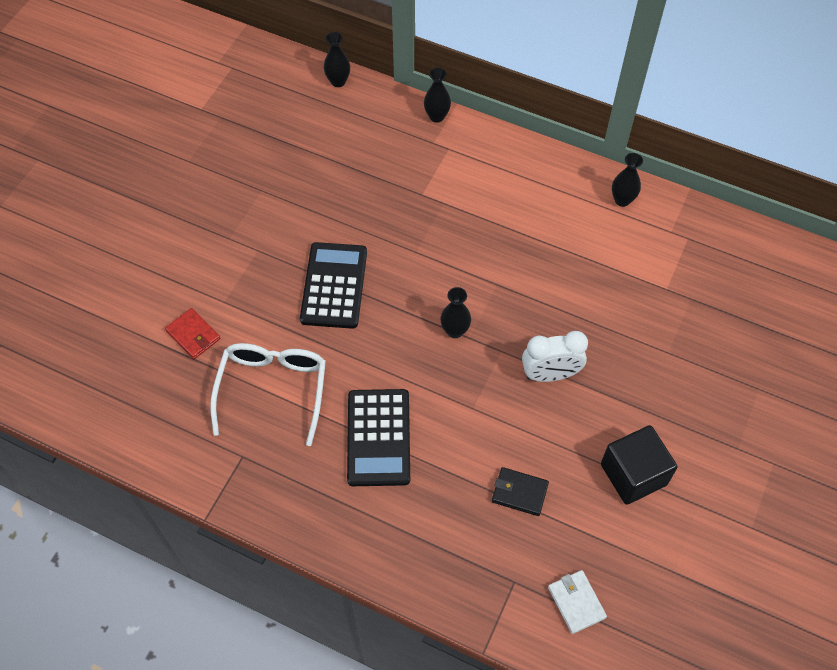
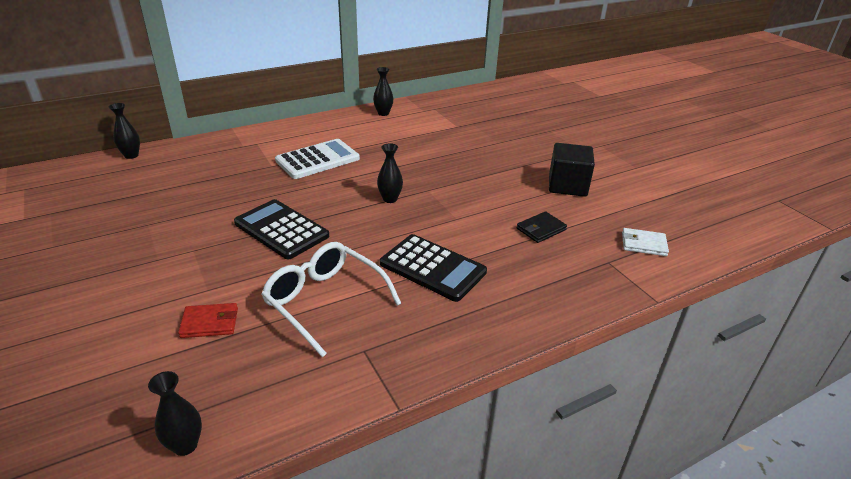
camera: 55 degrees left, 25 degrees down
(437, 116) = (228, 137): black vase -> black vase (185, 445)
(467, 220) = (317, 160): none -> white calculator
(550, 374) = (467, 181): white clock -> none

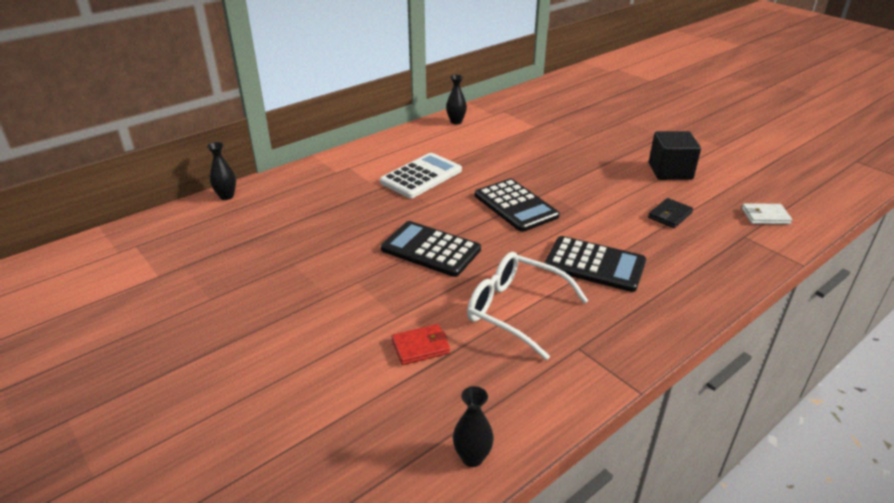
camera: 10 degrees left, 0 degrees up
(390, 199) = (515, 206): black vase -> black calculator

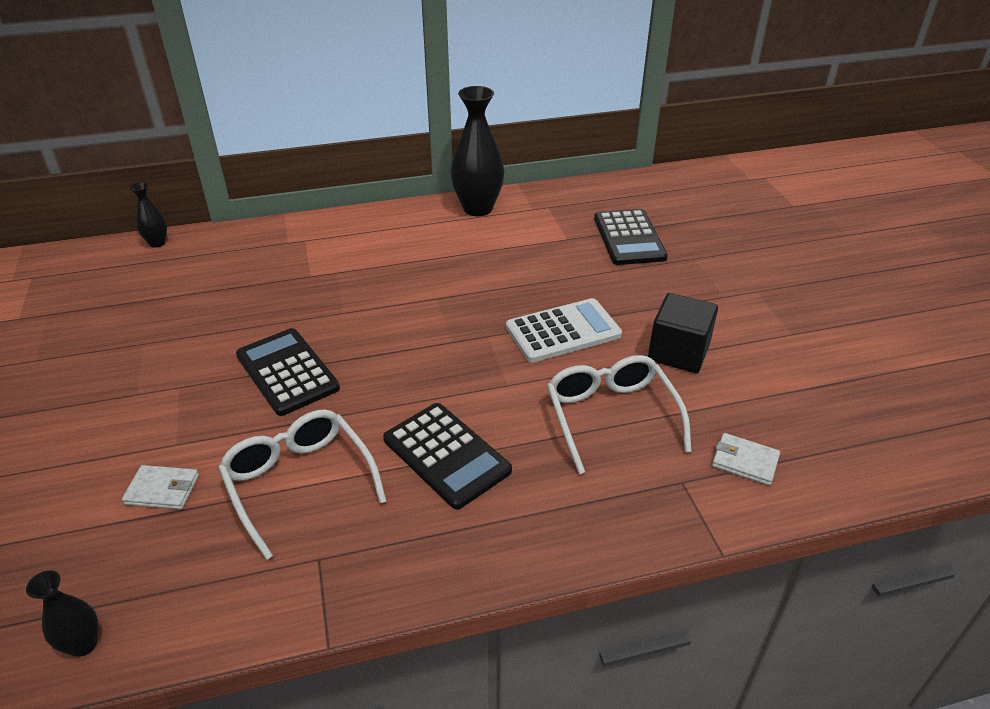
camera: 25 degrees right, 5 degrees up
(420, 347) = (162, 490): red wallet -> white wallet
(421, 176) = (368, 273): white calculator -> white calculator (563, 331)
(456, 122) = (478, 208): black vase -> black vase, size x2.00
(515, 206) = (434, 344): black calculator -> black calculator (629, 238)
(669, 215) = (611, 417): black wallet -> white glasses

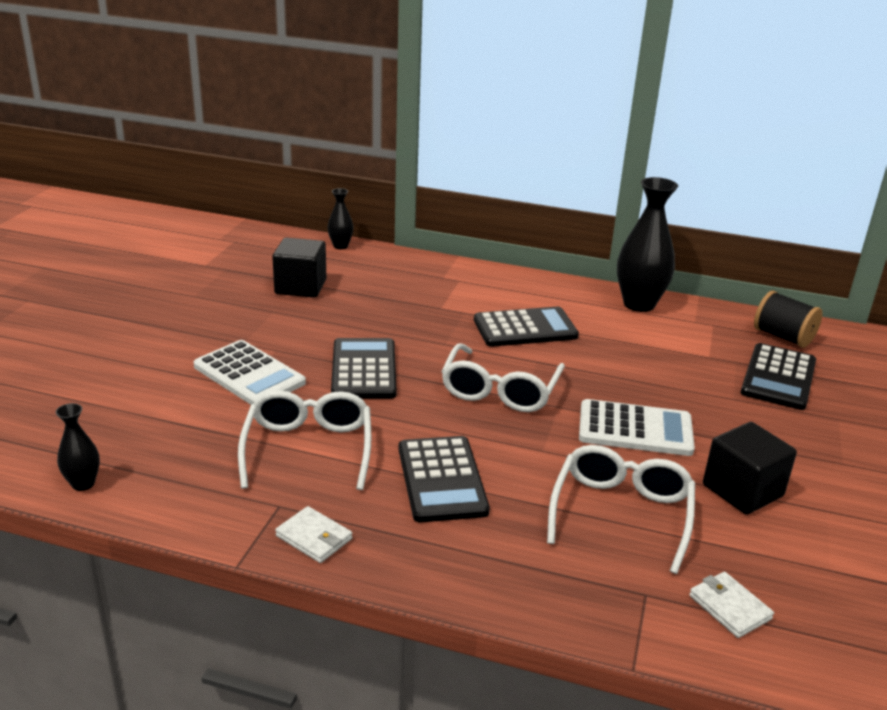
camera: 30 degrees right, 10 degrees down
(150, 304) = (300, 287): none -> black cube
(162, 490) = (209, 412): white wallet -> white wallet (314, 537)
(173, 427) = (249, 375): none -> white calculator
(402, 268) = (525, 328): none -> black calculator
(428, 340) = (500, 390): none -> white glasses
(605, 199) = (783, 337): none -> black spool

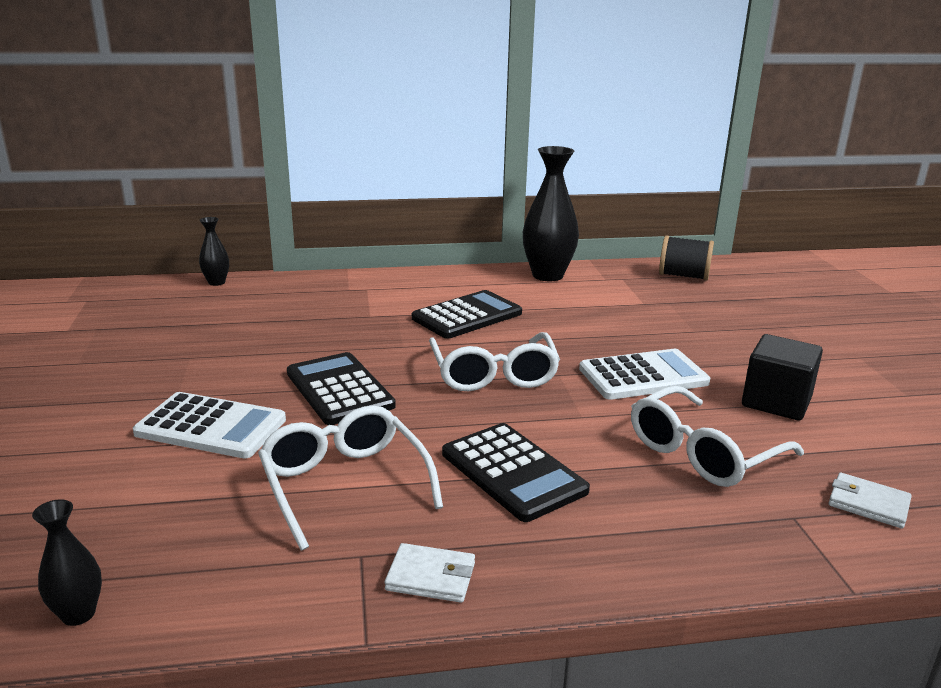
camera: 25 degrees left, 5 degrees down
(300, 287) = (202, 327): black cube -> none
(621, 514) = (703, 452): white glasses -> white glasses turned 120 degrees counterclockwise
(778, 377) = (711, 306): black calculator -> none

